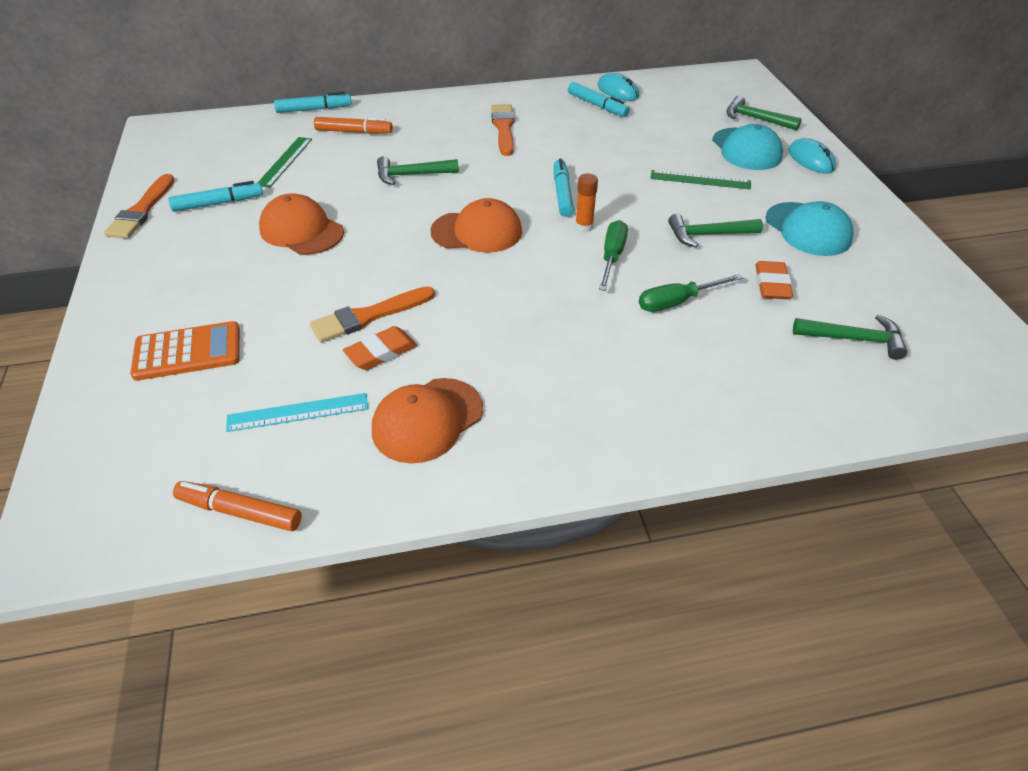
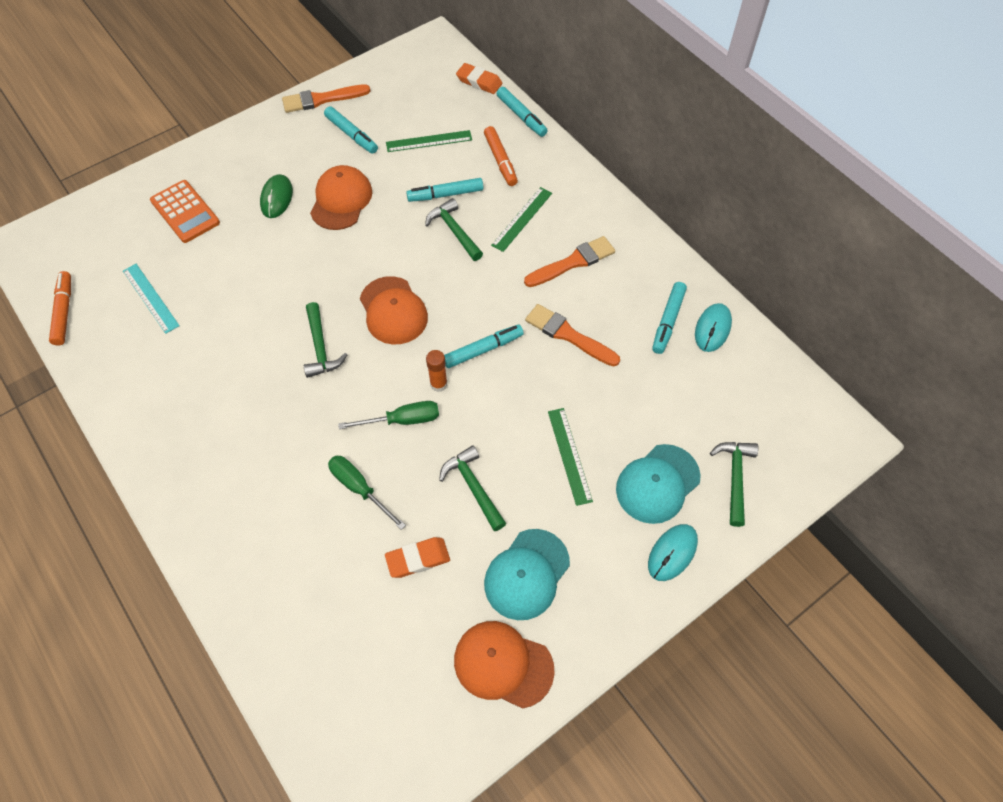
camera: 65 degrees right, 15 degrees up
(248, 273) = (277, 198): none -> green mouse
(363, 169) = (445, 195): none -> turquoise marker
(368, 316) = (258, 289): orange brush -> orange brush (568, 335)
(381, 352) = (223, 315): orange eraser -> orange eraser (479, 81)
(427, 420) = (166, 371): orange cap -> orange cap (503, 664)
(433, 138) = (522, 219): none -> green ruler
(854, 339) = (364, 643): green hammer -> green hammer (320, 347)

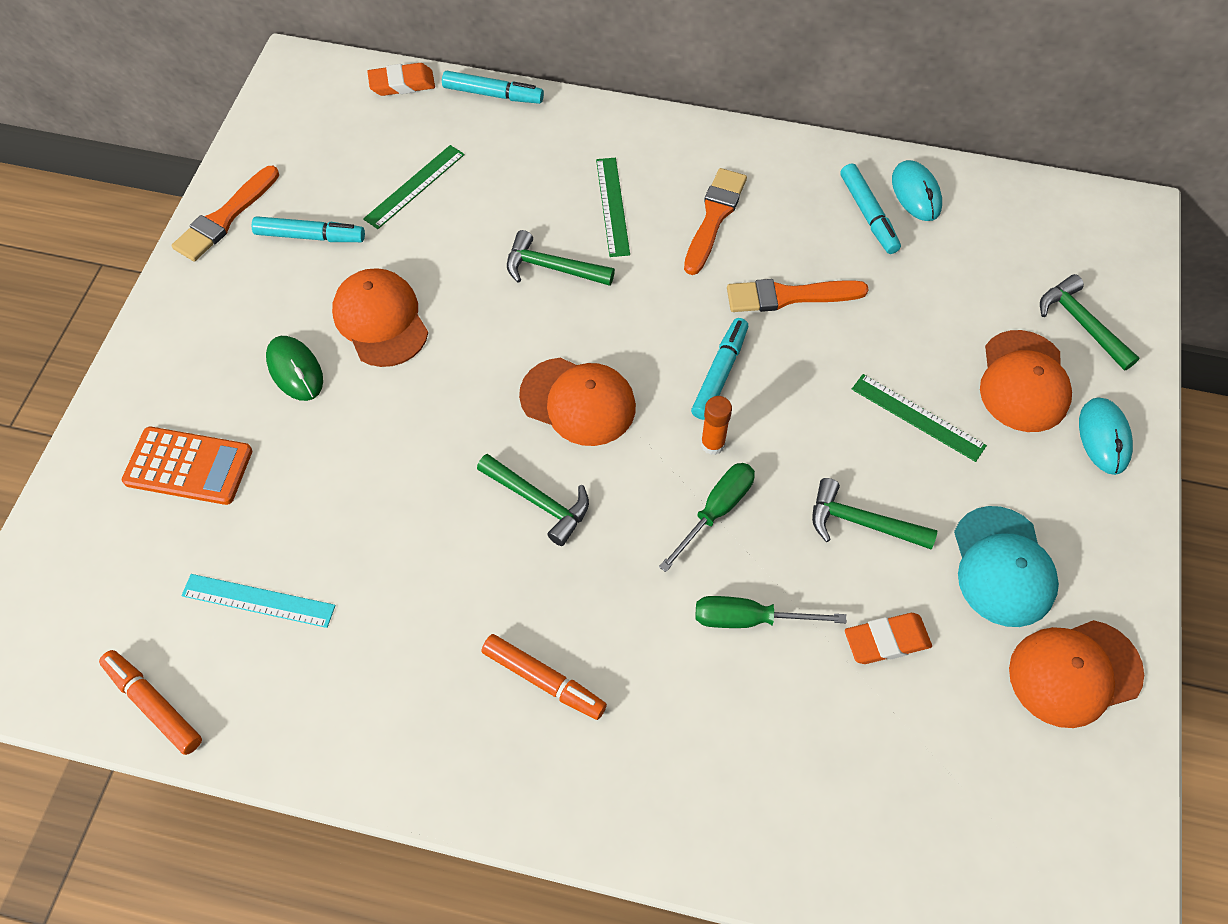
camera: 40 degrees left, 0 degrees up
(418, 559) = (886, 641): orange eraser -> orange eraser turned 45 degrees clockwise
(445, 195) = (499, 234): turquoise marker -> none
(500, 160) = (521, 157): orange marker -> orange marker (543, 680)
(657, 483) = (1023, 381): turquoise cap -> orange cap

